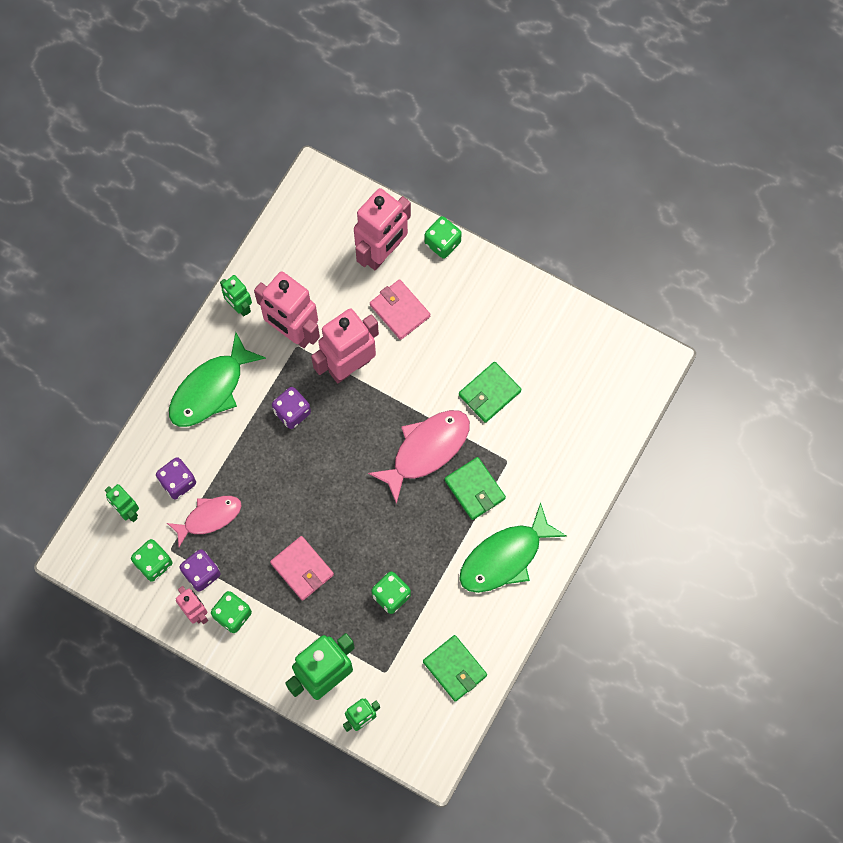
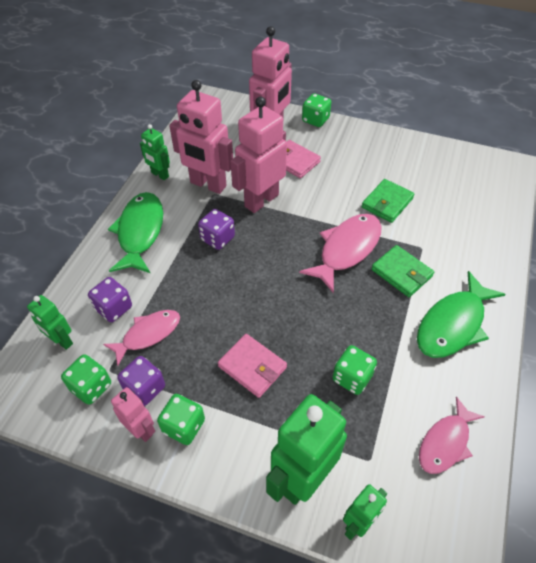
camera: 10 degrees left, 20 degrees down
(210, 389) = (140, 232): green fish -> green fish turned 150 degrees clockwise
(455, 669) = (445, 442): green wallet -> pink fish

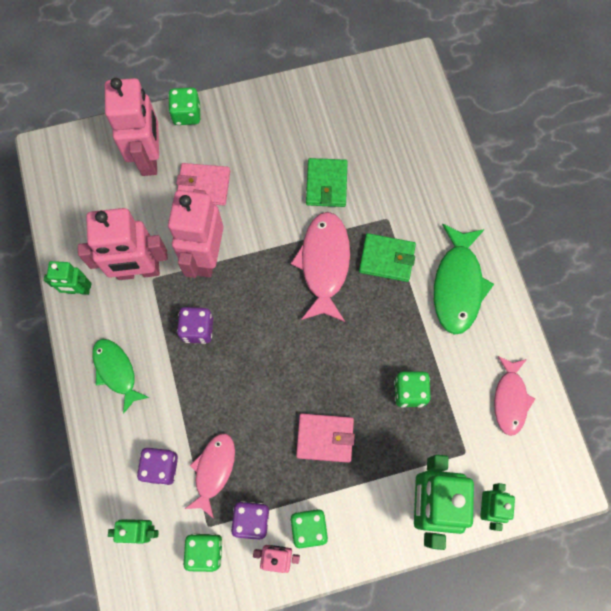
camera: 35 degrees left, 20 degrees up
(140, 232) = (116, 371): green fish -> green fish, size x0.66

